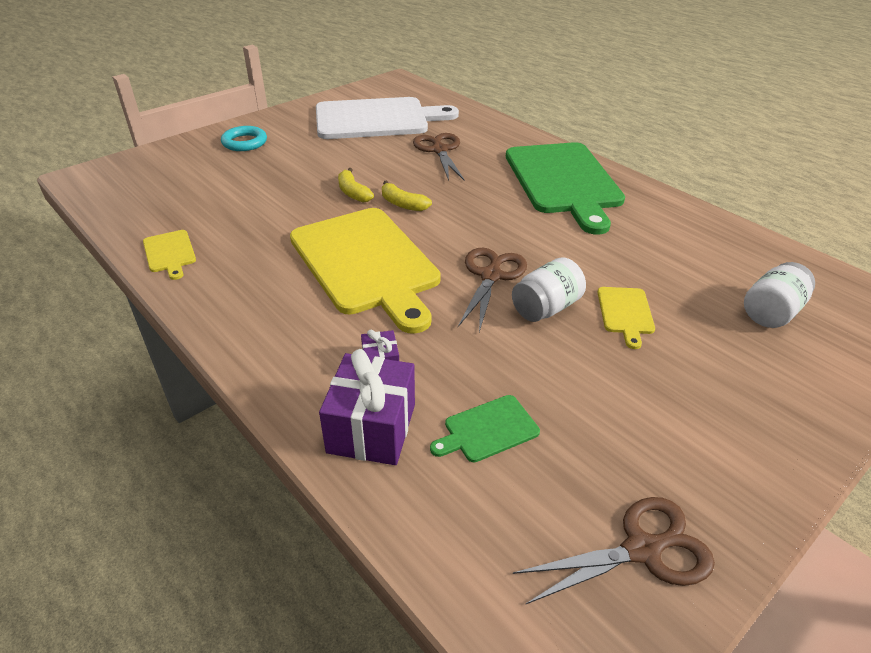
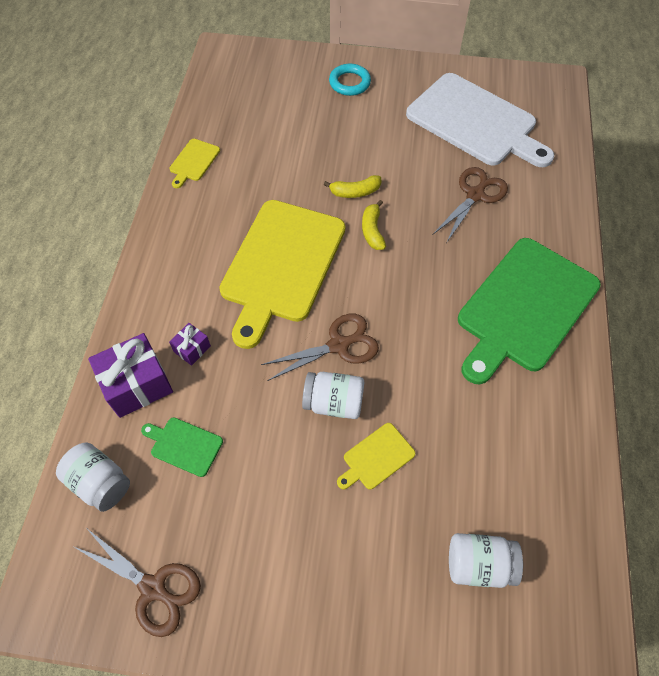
camera: 50 degrees right, 20 degrees up
(353, 193) = (355, 192): yellow banana -> yellow banana turned 120 degrees counterclockwise
(462, 529) = (100, 482): none -> white jar

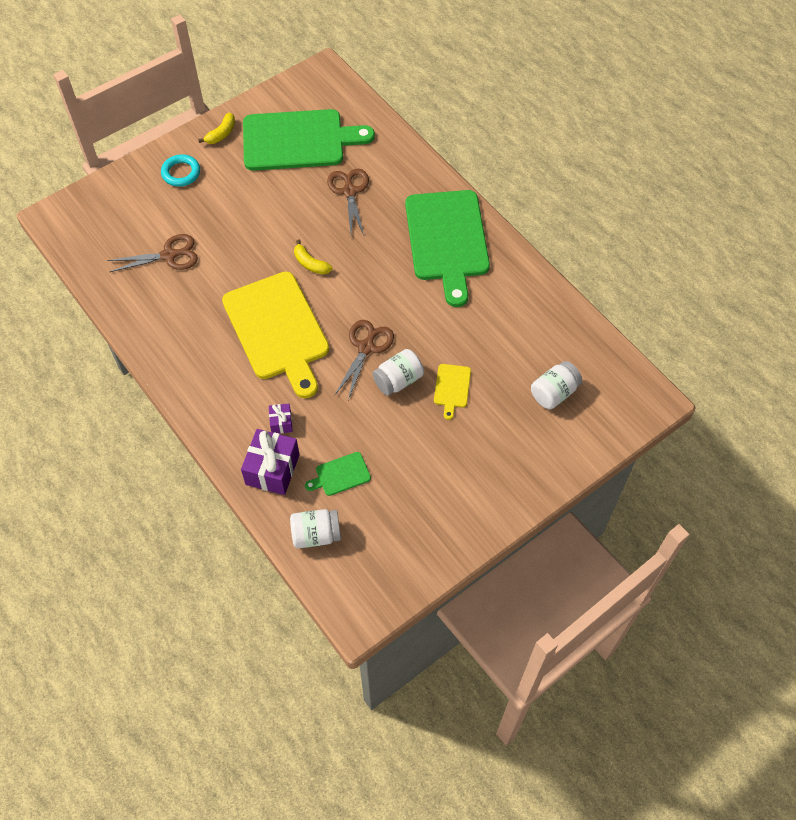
camera: 45 degrees left, 0 degrees up
(153, 588) = (408, 552): brown scissors -> brown scissors (169, 255)
(193, 162) = (135, 311): yellow cutting board -> none
(355, 192) = (272, 247): yellow banana -> yellow banana (221, 134)
(475, 122) = (298, 140): white cutting board -> green cutting board

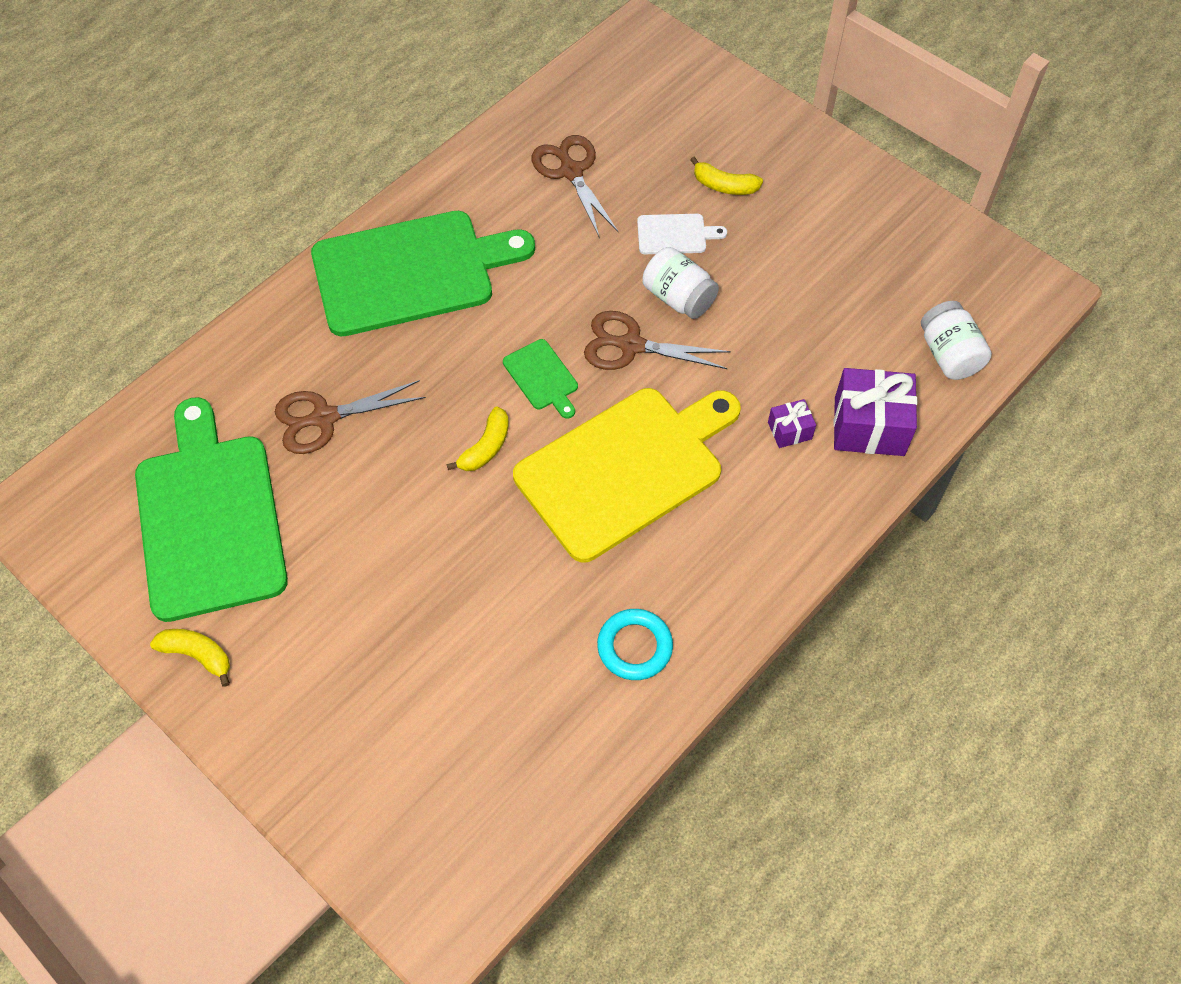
camera: 100 degrees left, 0 degrees up
(169, 255) = (503, 675): brown scissors -> brown scissors (571, 172)
(181, 173) = (303, 704): turquoise ring -> turquoise ring (634, 647)
(340, 475) = (850, 342): green cutting board -> green cutting board (542, 377)
(452, 388) = (675, 234): yellow cutting board -> white cutting board
(491, 426) = (724, 186): none -> yellow banana
(554, 393) = (654, 126): white jar -> none

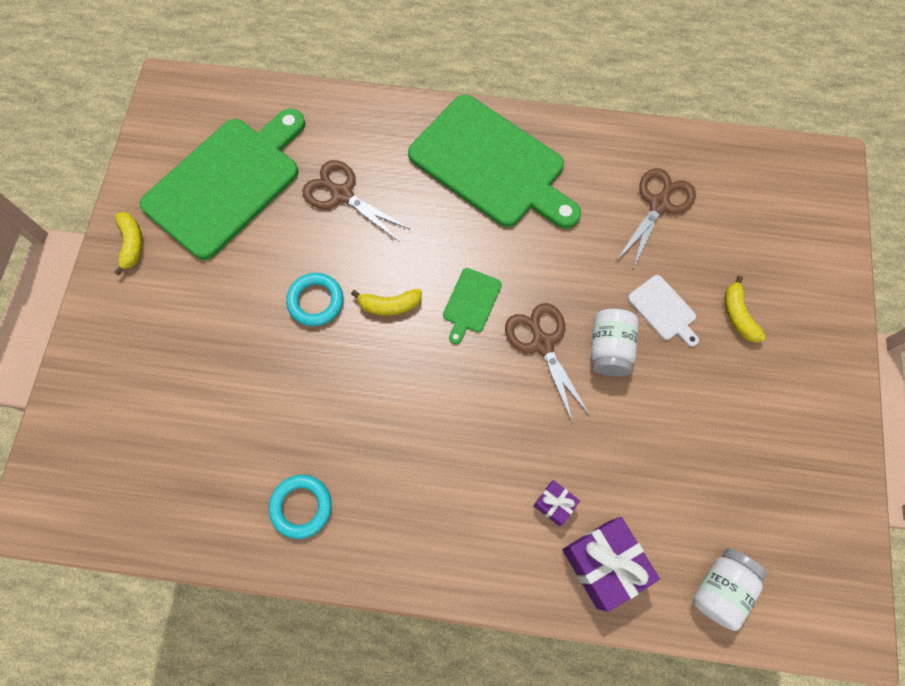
camera: 55 degrees right, 10 degrees up
(425, 510) = (315, 301): none -> turquoise ring
(625, 469) = (437, 407): yellow cutting board -> none

